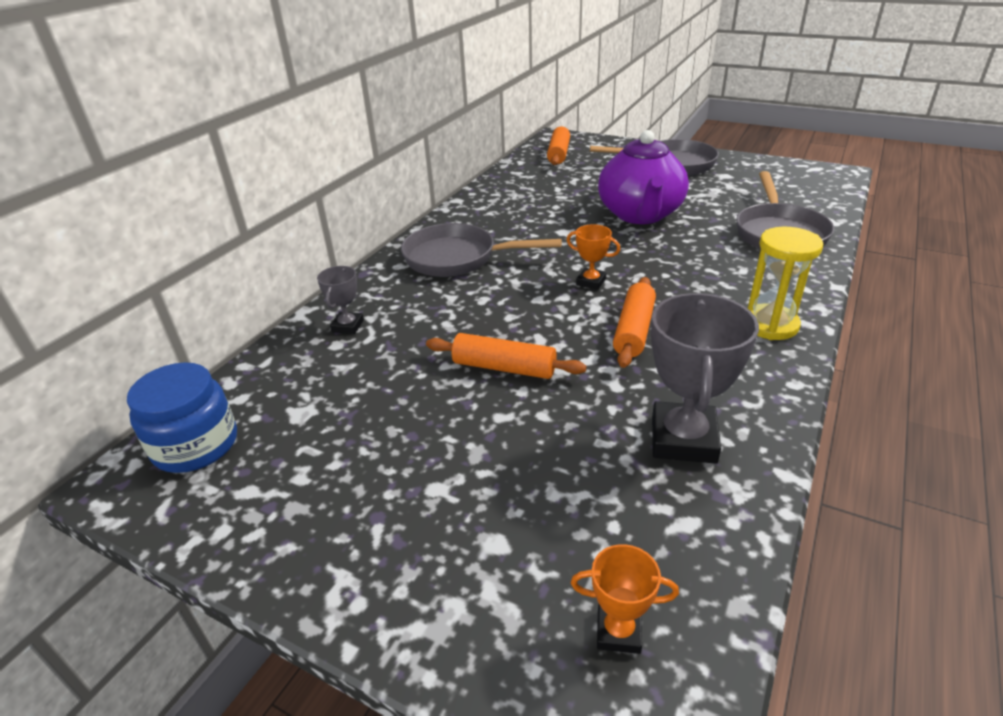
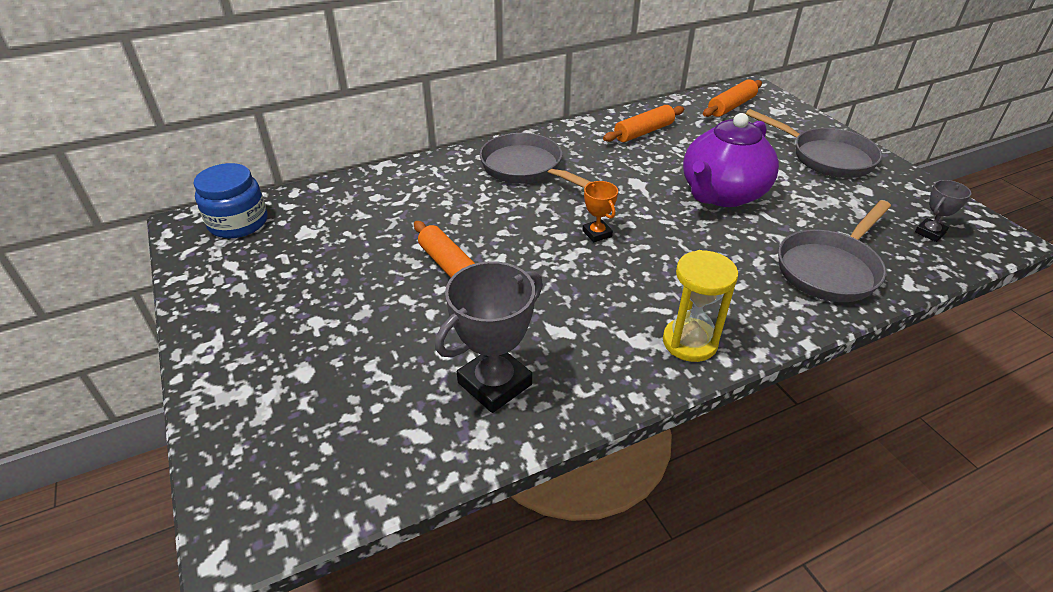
camera: 35 degrees right, 5 degrees up
(348, 326) = (396, 187): grey trophy -> grey trophy (930, 232)
(618, 631) = (298, 464): orange trophy -> none
(634, 330) = (574, 288): orange rolling pin -> orange rolling pin (643, 132)

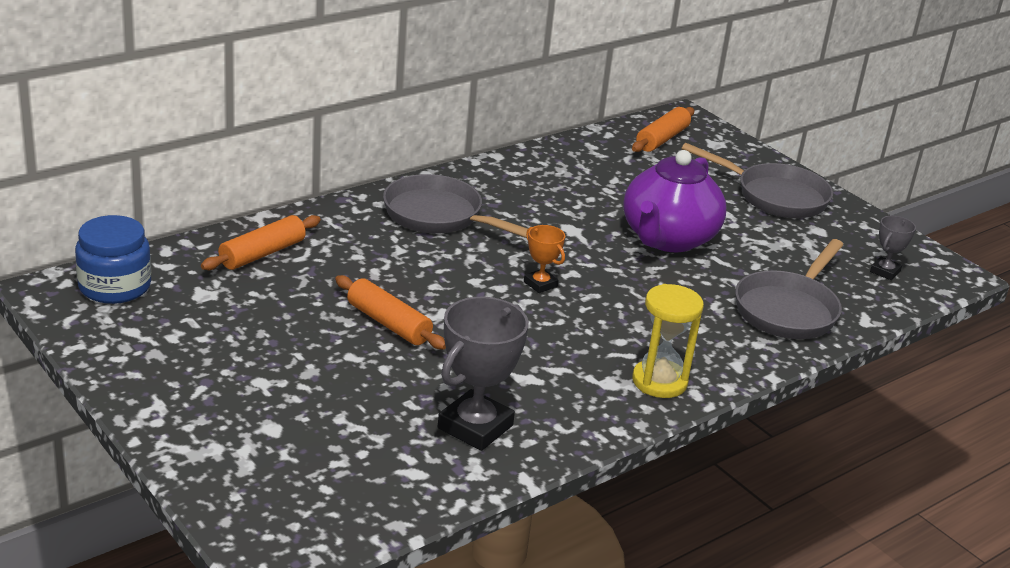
camera: 15 degrees left, 10 degrees down
(643, 132) = (565, 171): orange rolling pin -> orange rolling pin (262, 253)

